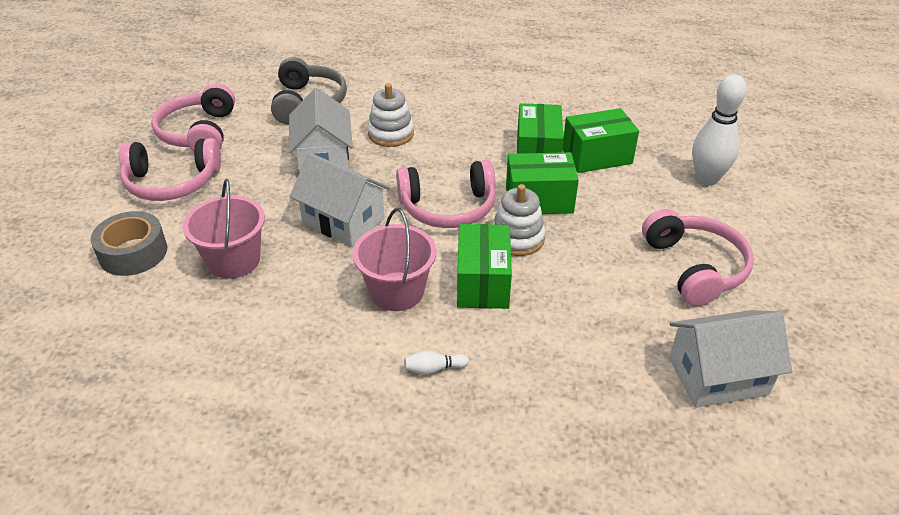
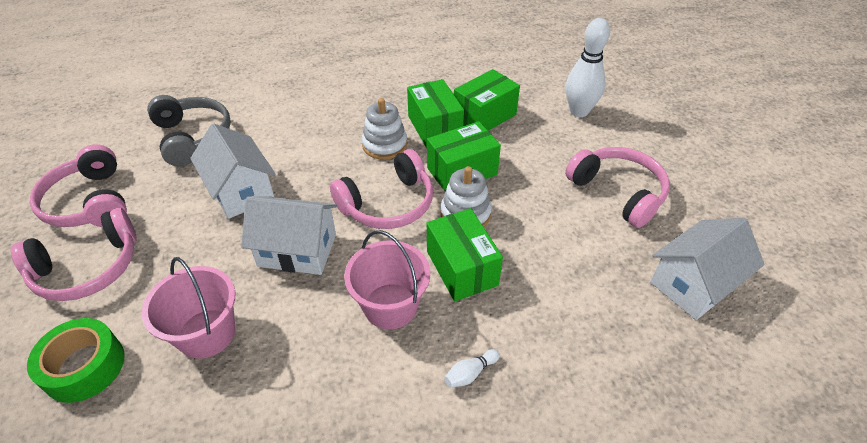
camera: 25 degrees left, 5 degrees up
(133, 253) = (84, 367): grey tape -> green tape
(391, 134) = (293, 146): white stacking toy -> white stacking toy (384, 145)

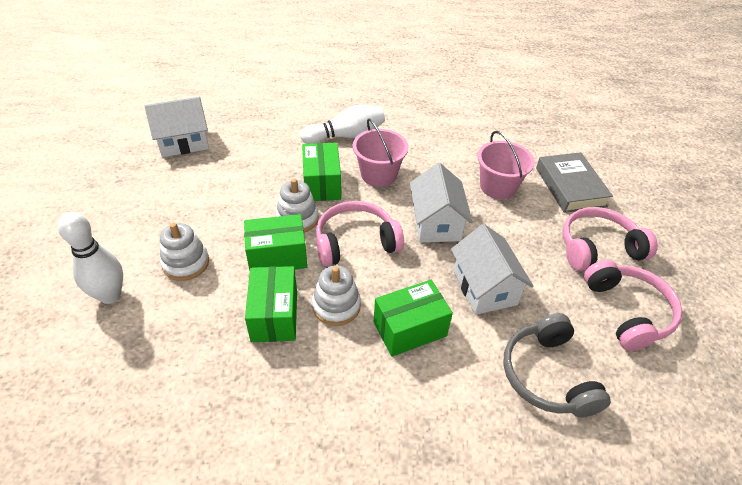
camera: 165 degrees left, 0 degrees up
(84, 367) = (570, 187): green tape -> grey book
(297, 250) = (436, 223): white house -> white house turned 60 degrees clockwise
(470, 373) = (346, 136): white bowling pin -> white bowling pin, size x2.32
(484, 116) = (213, 316): green box -> green box (409, 329)
(542, 146) = (186, 263): none -> white stacking toy
(617, 192) = (166, 205): pink headphones -> none

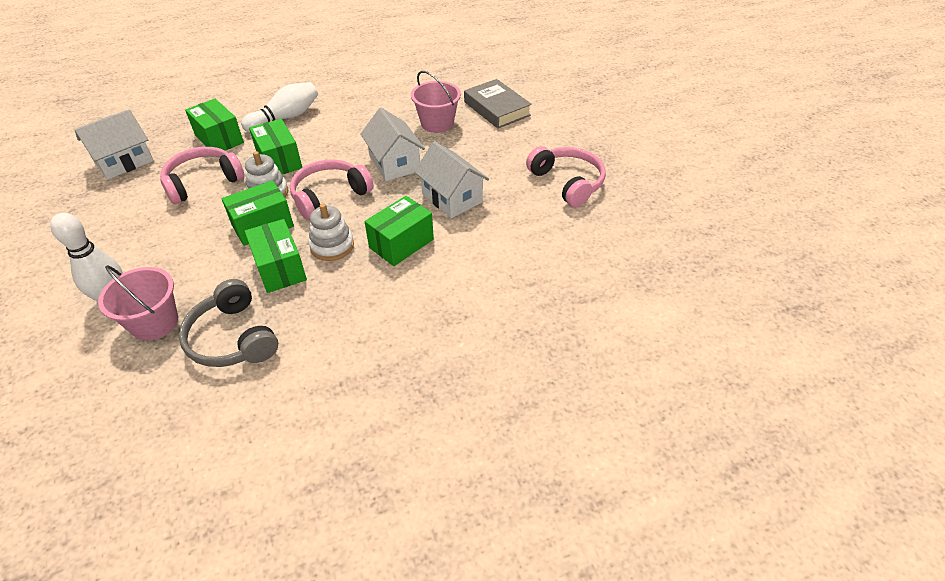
camera: 20 degrees left, 0 degrees up
(186, 263) = (177, 255): white stacking toy -> none
(276, 142) = (219, 139): none -> green box
(378, 174) = (329, 140): pink bucket -> pink bucket (154, 322)
(547, 375) = (521, 241): grey headphones -> grey headphones (233, 338)
(598, 248) = (532, 146): pink headphones -> pink headphones (203, 182)

